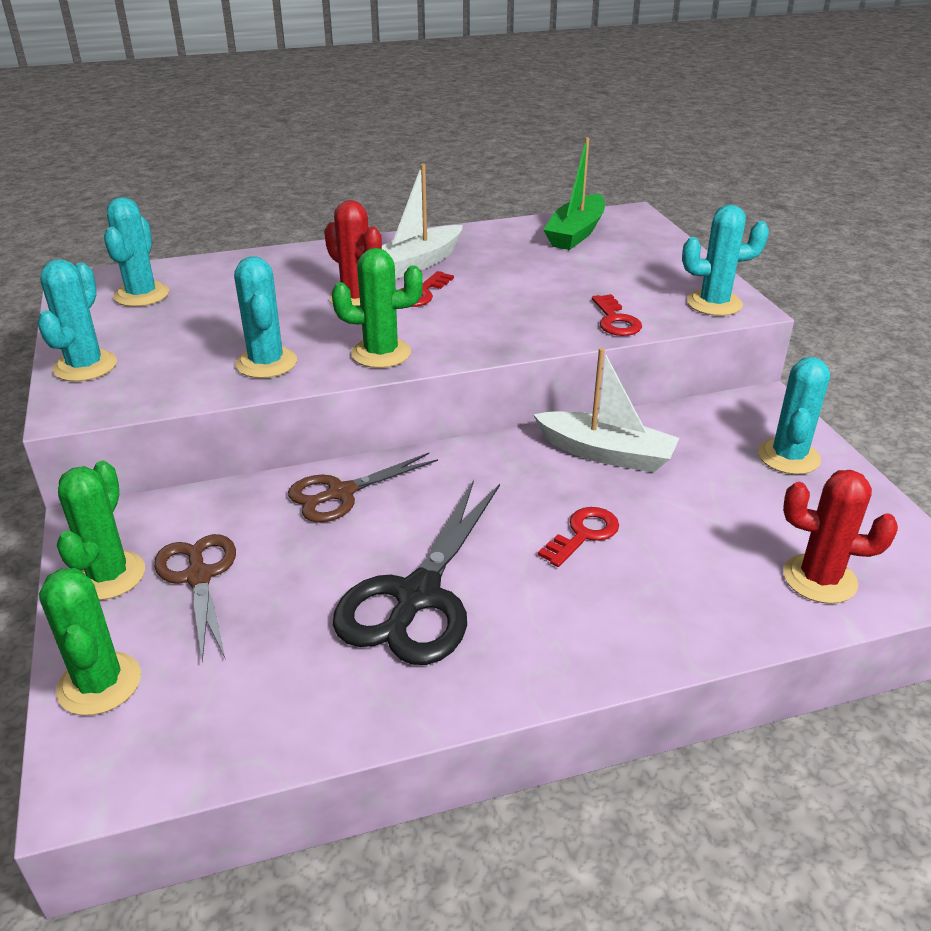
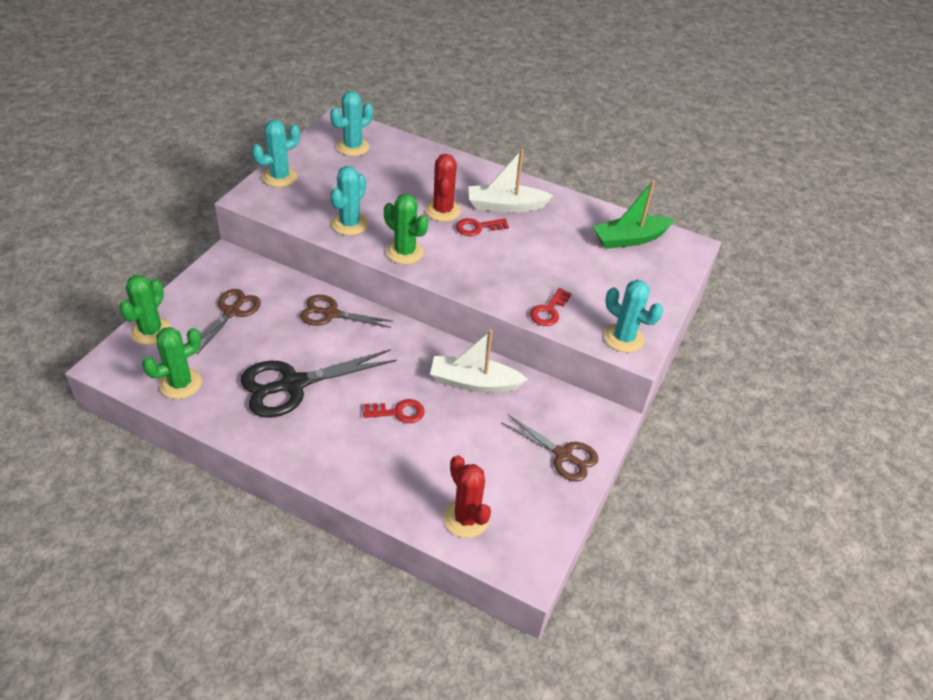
camera: 40 degrees right, 10 degrees up
(108, 576) = (204, 287): green cactus -> green cactus (180, 384)
(606, 453) = (474, 382): white boat -> white boat turned 120 degrees clockwise
(788, 457) = (563, 455): turquoise cactus -> brown scissors

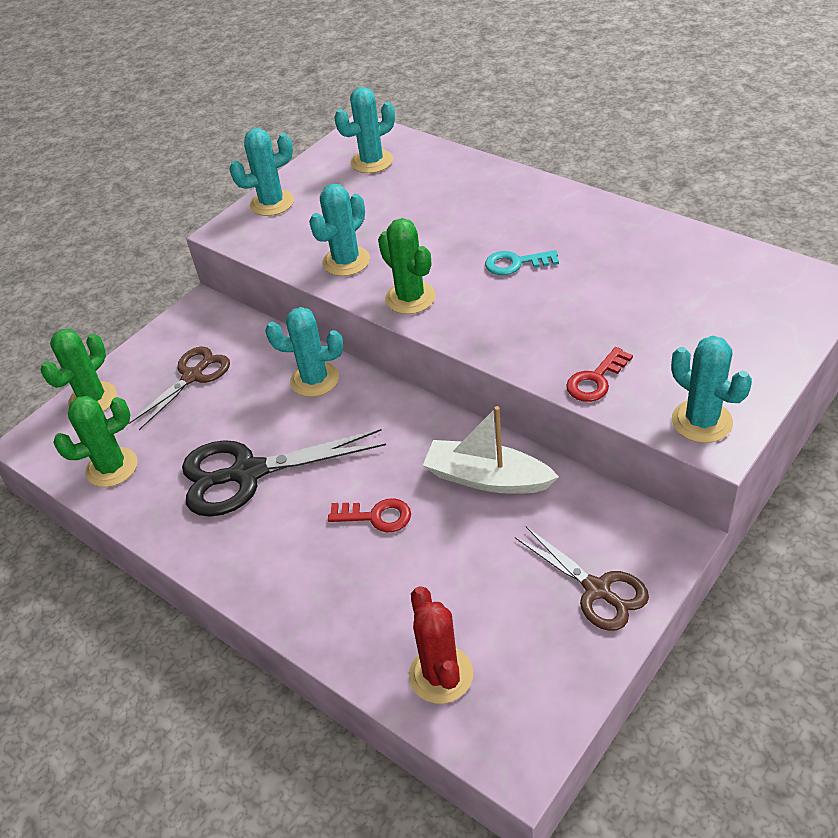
camera: 20 degrees right, 0 degrees up
(331, 314) = (314, 380): brown scissors -> turquoise cactus
(443, 211) = (472, 241): red cactus -> none
(477, 227) = (515, 263): red key -> turquoise key
(505, 206) = (560, 233): white boat -> none
(629, 239) = (734, 276): green boat -> none

